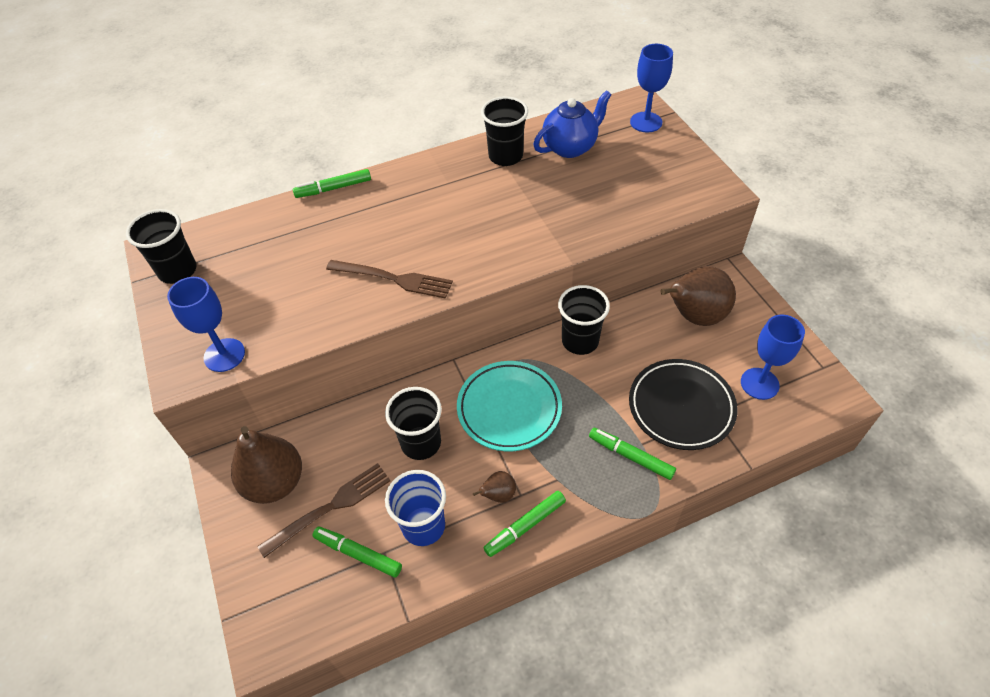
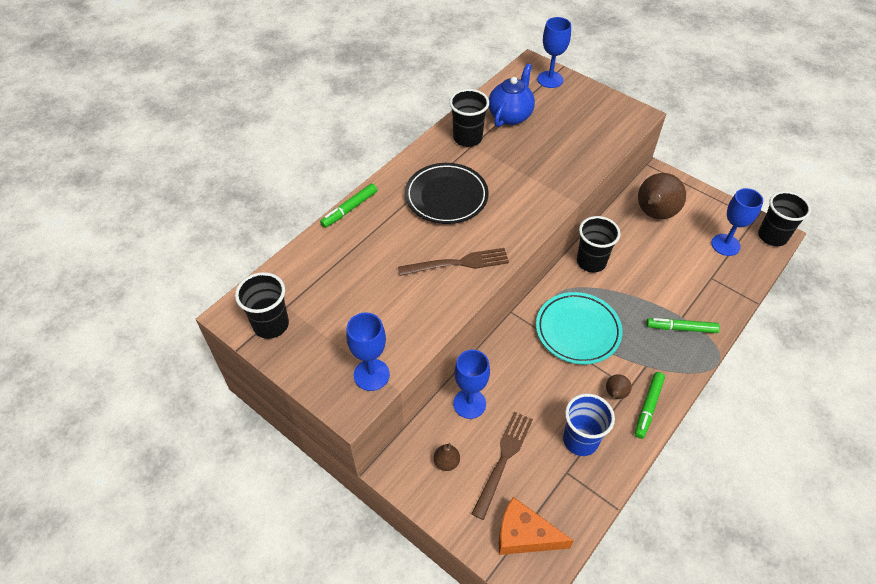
camera: 30 degrees left, 0 degrees up
(275, 483) = (446, 462): brown pear -> brown pear, size x0.45
(292, 595) = (524, 535): none -> orange cheese
(341, 435) = (469, 403): none -> blue goblet
(358, 554) = (549, 482): green marker -> none
(421, 443) = (534, 383): black cup -> black cup (772, 236)
(681, 407) = (689, 281): black plate -> black plate (446, 197)

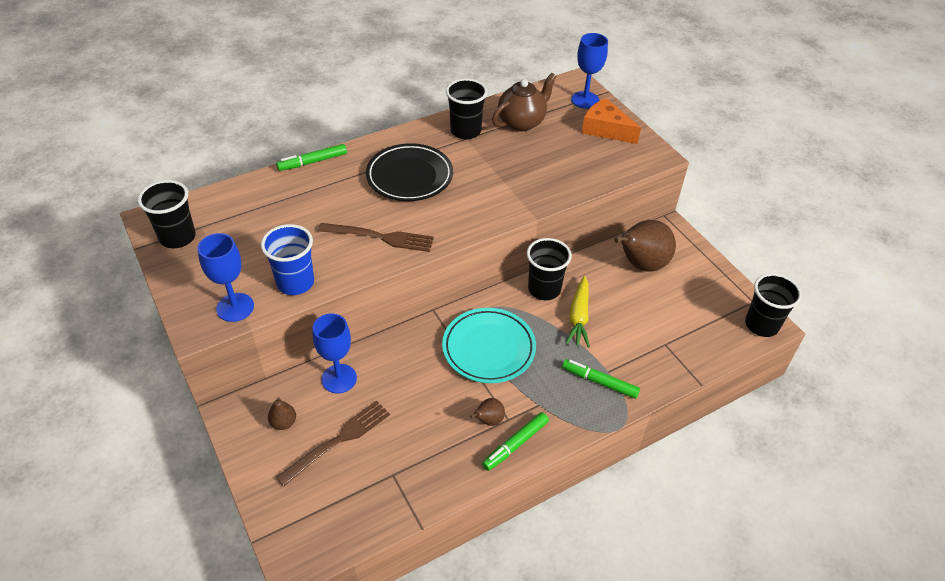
camera: 20 degrees right, 5 degrees down
(510, 116) = (522, 122): blue teapot -> brown teapot
(524, 535) = (314, 516): orange cheese -> orange cheese (605, 129)
(580, 440) = (425, 450): blue cup -> blue cup (295, 283)
(632, 277) = (578, 317): none -> yellow carrot
(725, 245) = (701, 317): blue goblet -> none

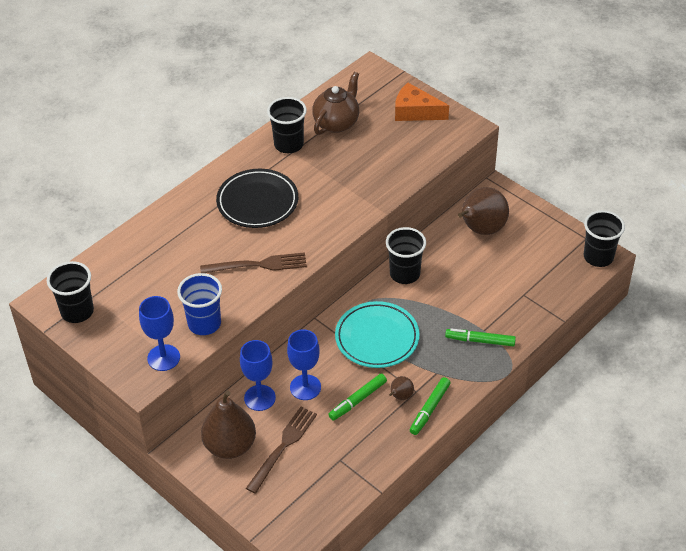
camera: 15 degrees left, 0 degrees up
(283, 423) = (230, 446): brown pear -> brown pear, size x2.21
(312, 162) = (161, 210): green marker -> green marker (357, 400)
(578, 317) = (443, 291): yellow carrot -> none
(585, 100) = (386, 86): blue goblet -> blue goblet (305, 387)

